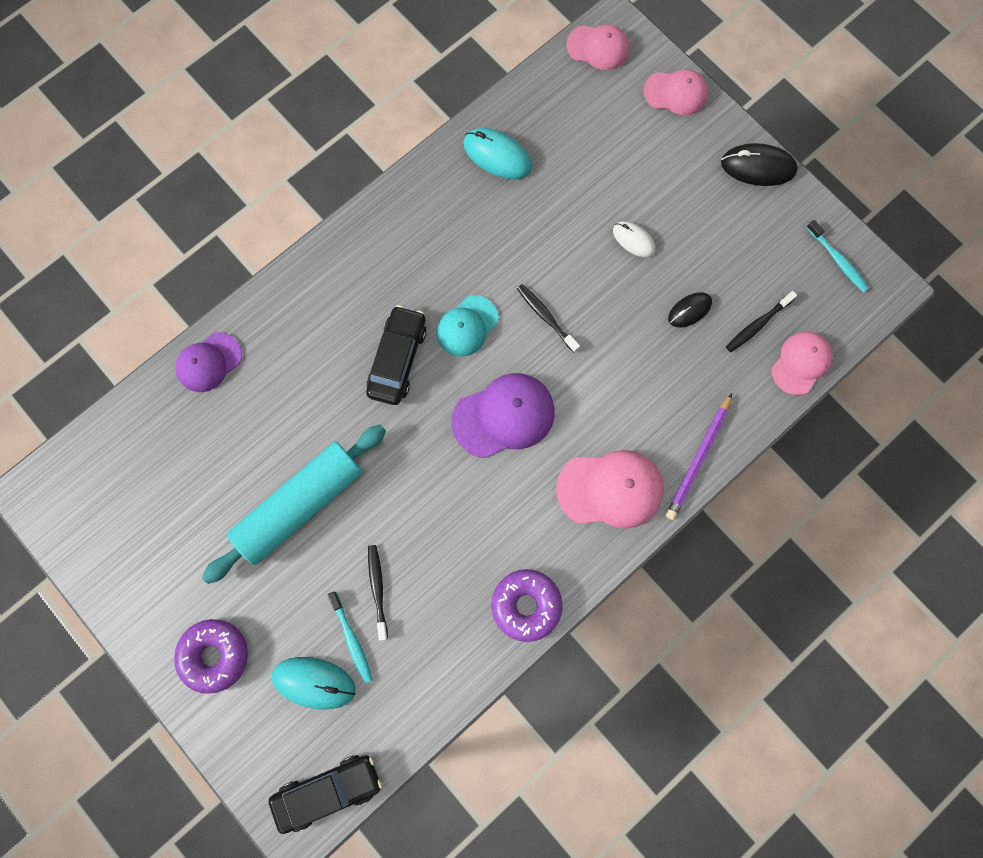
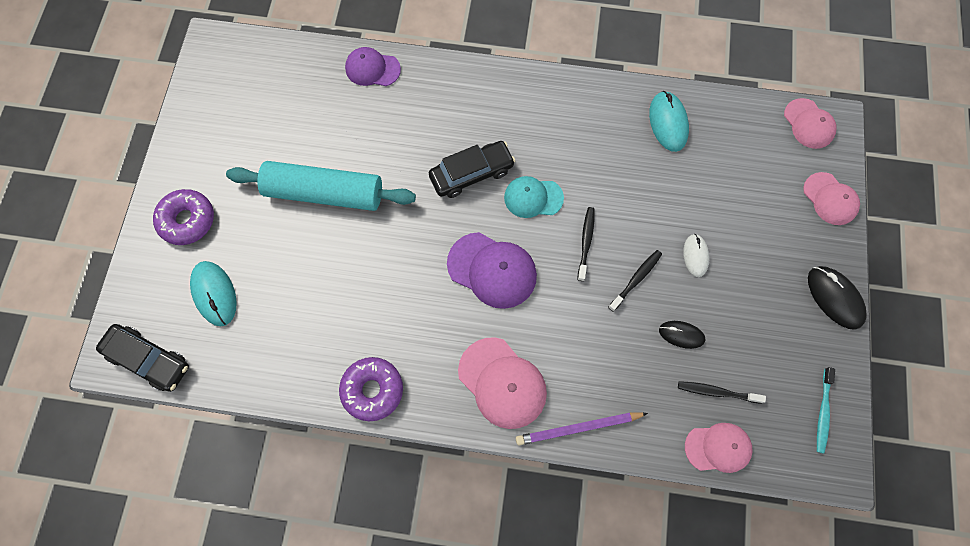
camera: 50 degrees right, 5 degrees down
(352, 639) = (261, 294): turquoise toothbrush -> none
(377, 589) = (307, 284): black toothbrush -> black toothbrush (636, 279)

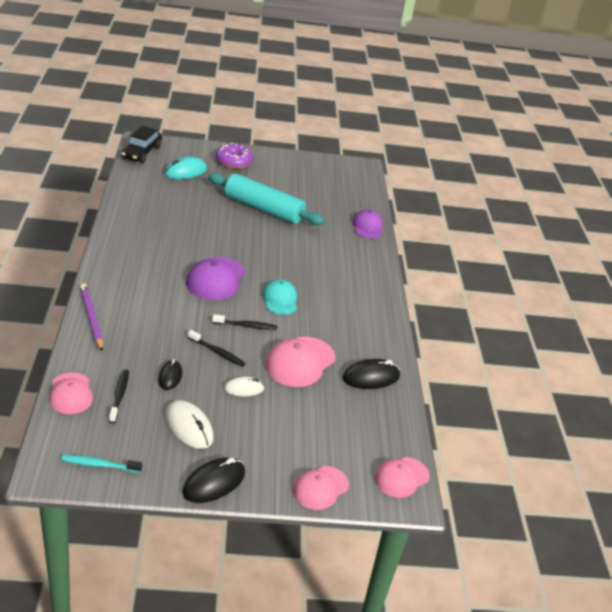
camera: 75 degrees right, 35 degrees down
(324, 193) = (263, 209): turquoise rolling pin -> turquoise rolling pin turned 60 degrees counterclockwise
(372, 390) = (122, 228): purple donut -> none
(471, 174) = (293, 270): black car -> none
(502, 383) = (127, 282): pink cap -> pink cap (300, 362)
(668, 123) = (371, 377): turquoise mouse -> black mouse
(759, 318) = (189, 427): none -> white mouse

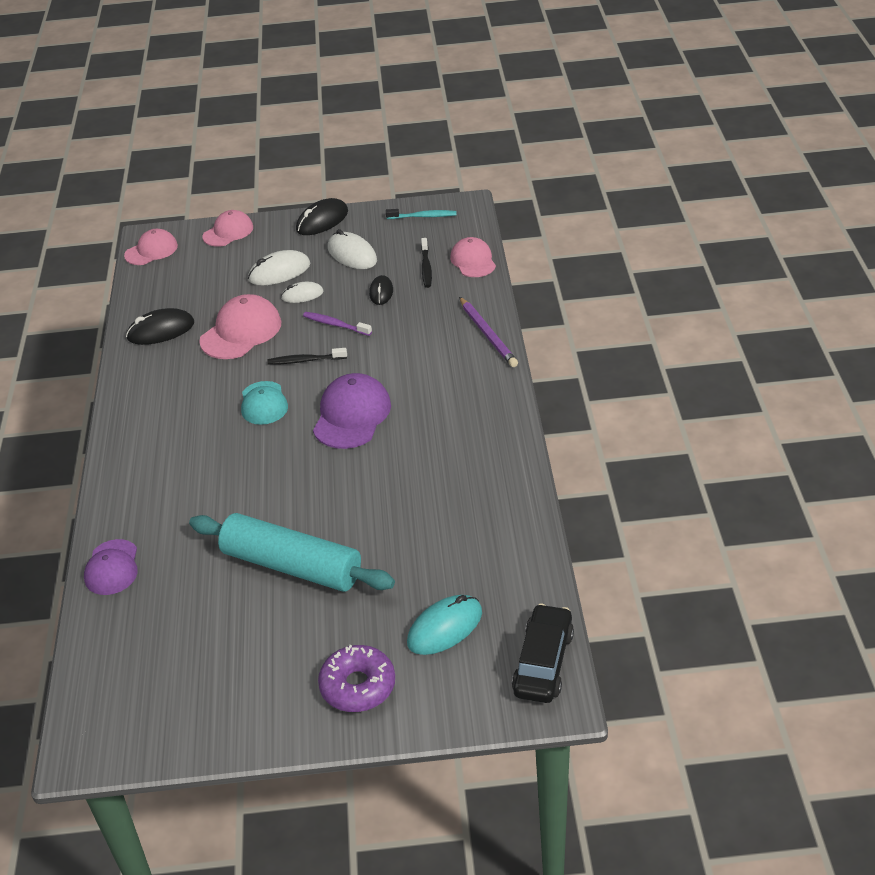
camera: 175 degrees left, 5 degrees up
(217, 352) = (335, 325): black toothbrush -> purple toothbrush
(264, 420) = (279, 272): none -> white mouse

